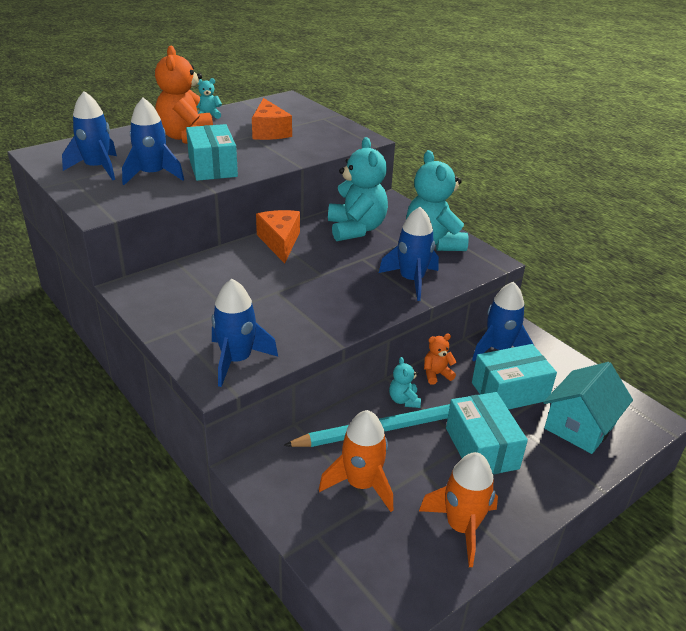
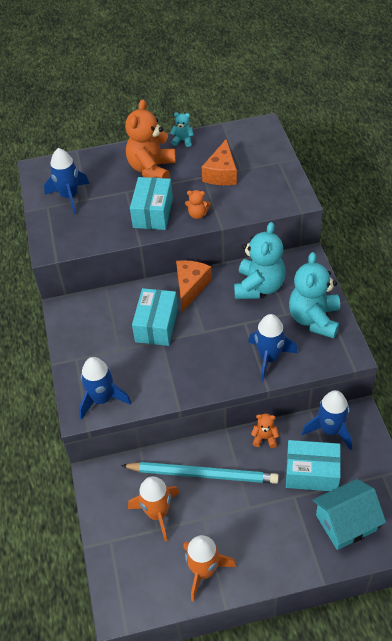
camera: 30 degrees right, 15 degrees up
(152, 175) = (104, 213): blue rocket -> none
(266, 161) = (197, 214): none -> orange teddy bear
(404, 400) = (226, 454): turquoise teddy bear -> none
(481, 448) = (257, 515): turquoise box -> turquoise box (156, 325)

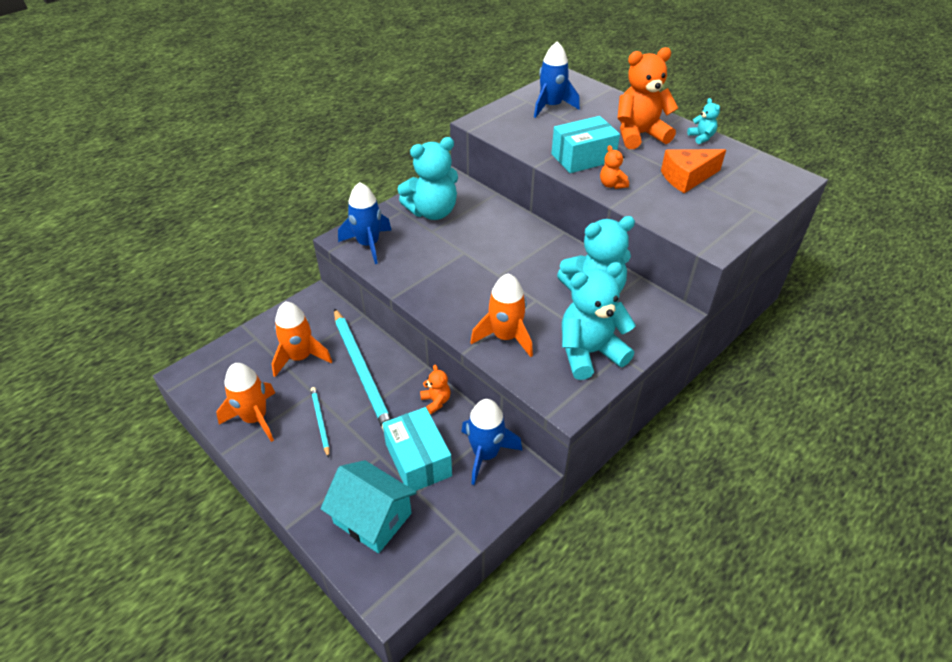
camera: 55 degrees right, 5 degrees down
(95, 338) = (432, 212): none -> turquoise teddy bear
(156, 325) = (479, 242): turquoise box -> none
(190, 287) = (546, 244): orange cheese -> none
(236, 524) = (320, 421): none -> turquoise pencil
(269, 358) = (505, 337): blue rocket -> orange rocket

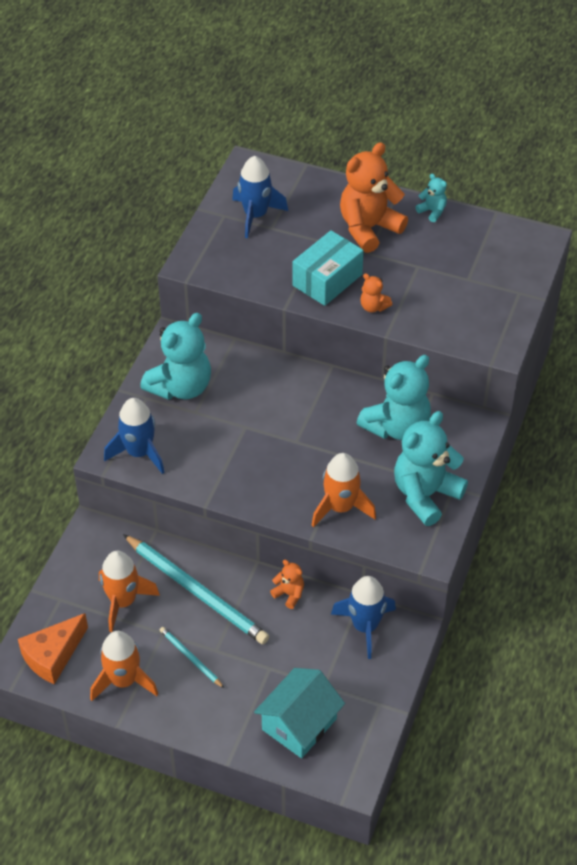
camera: 25 degrees left, 5 degrees up
(372, 518) = (299, 724): turquoise house -> turquoise house turned 60 degrees counterclockwise
(418, 460) = (307, 656): turquoise box -> none
(687, 178) = (441, 273): orange cheese -> orange cheese (53, 656)

